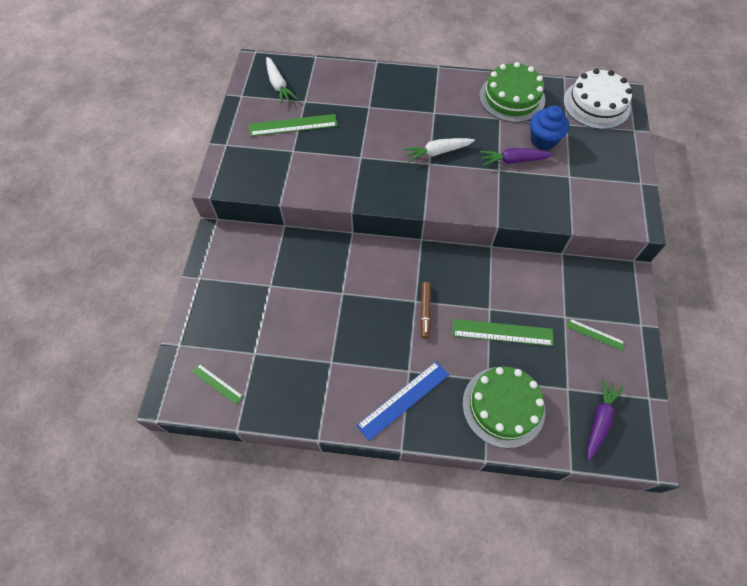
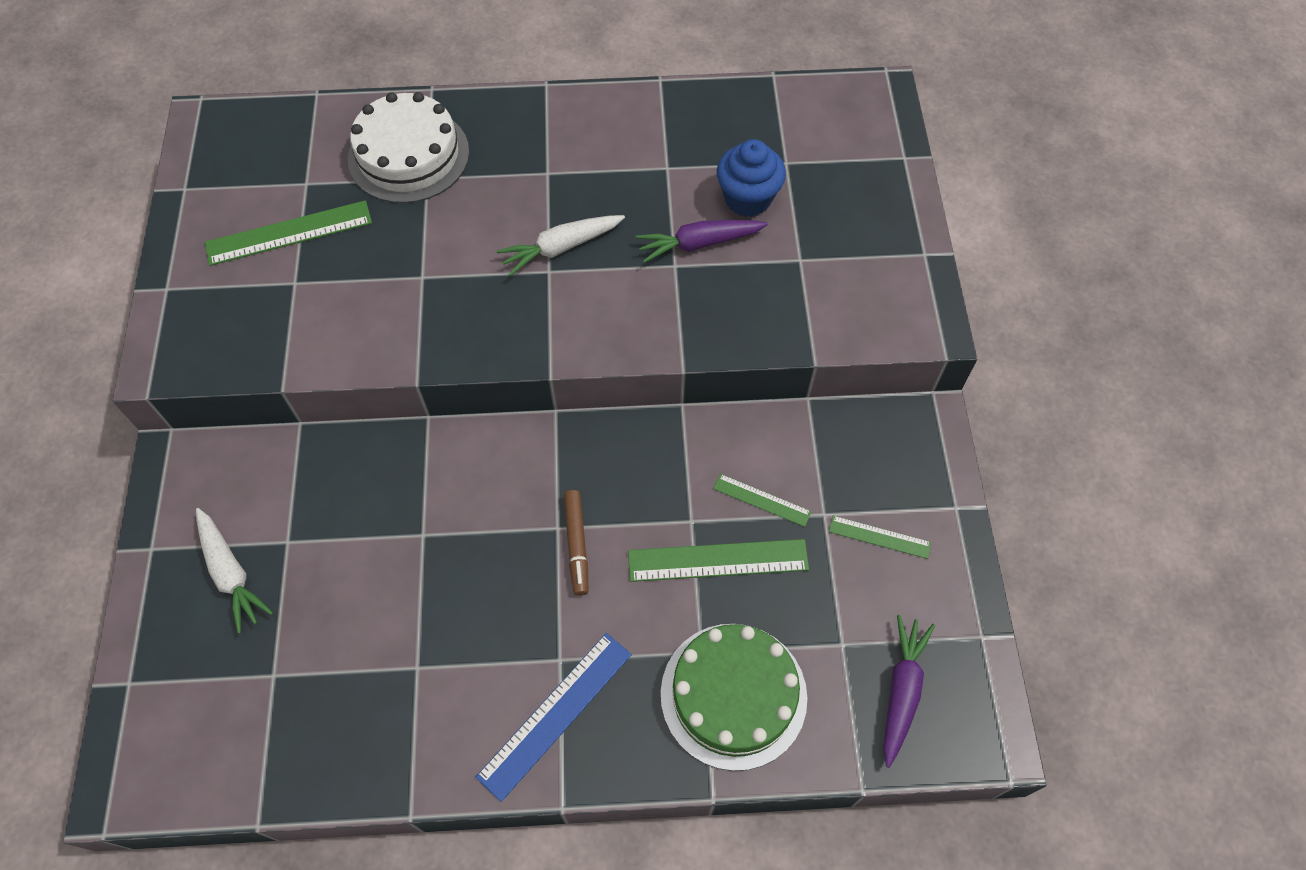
camera: 10 degrees left, 0 degrees up
(217, 383) = (209, 744): green ruler -> green ruler (762, 500)
(278, 85) = (253, 159): white carrot -> white carrot (231, 573)
(512, 97) = (684, 125): green cake -> none
(596, 104) = (834, 118): white cake -> white cake (408, 155)

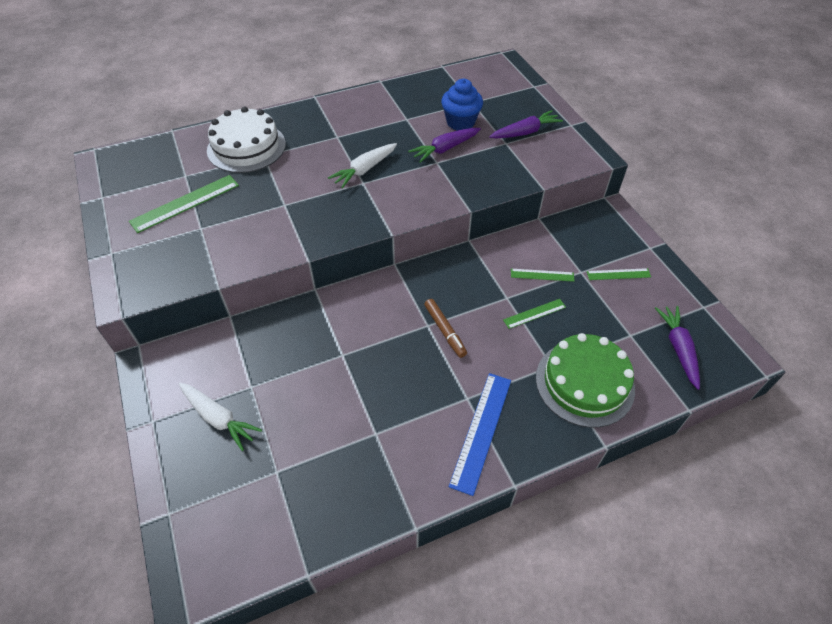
camera: 20 degrees left, 10 degrees down
(718, 561) = (534, 313): green ruler -> green ruler, size x0.57
(841, 247) = (525, 132): none -> purple carrot

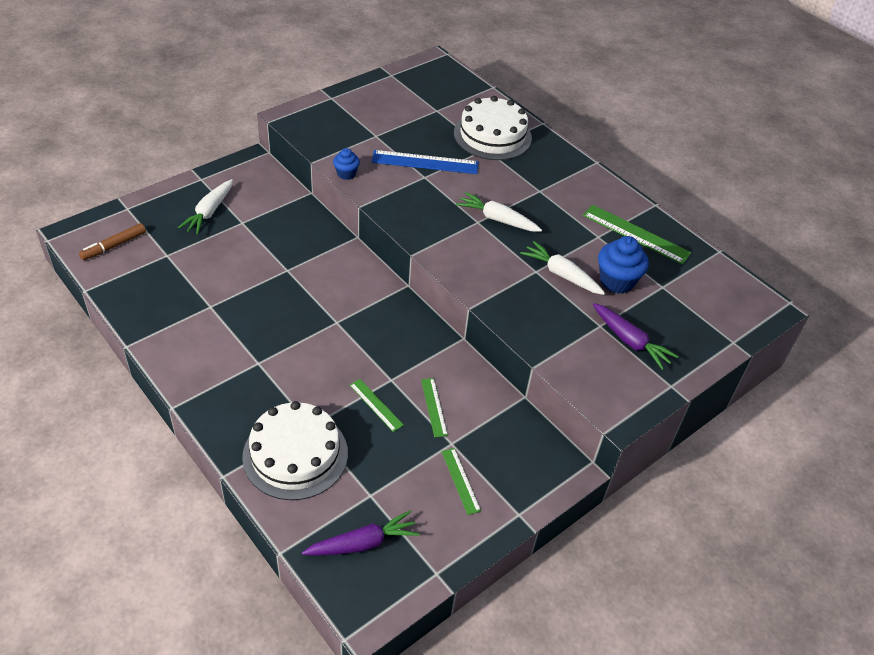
camera: 70 degrees right, 5 degrees down
(185, 203) = (402, 119): green ruler -> green ruler (636, 234)
(252, 262) = (346, 174): none -> blue cupcake
(445, 149) = (561, 274): purple carrot -> white carrot
(445, 331) = (333, 335): brown marker -> brown marker (114, 246)
(481, 430) = (224, 377): blue ruler -> blue ruler (425, 162)
(584, 383) = (295, 454): green cake -> white cake

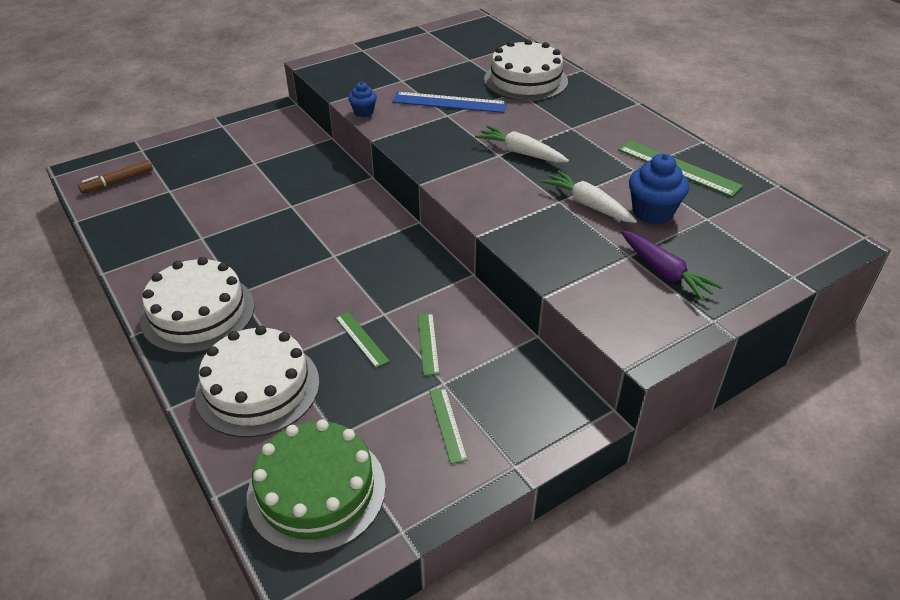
camera: 10 degrees right, 5 degrees down
(209, 212) = (223, 154): white carrot -> none
(226, 384) = (198, 313): none -> white cake
(363, 543) = (316, 490): purple carrot -> green cake

